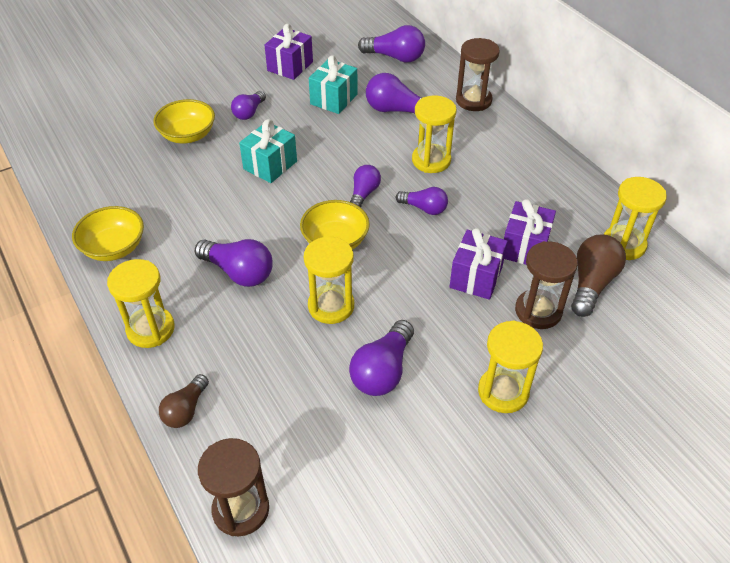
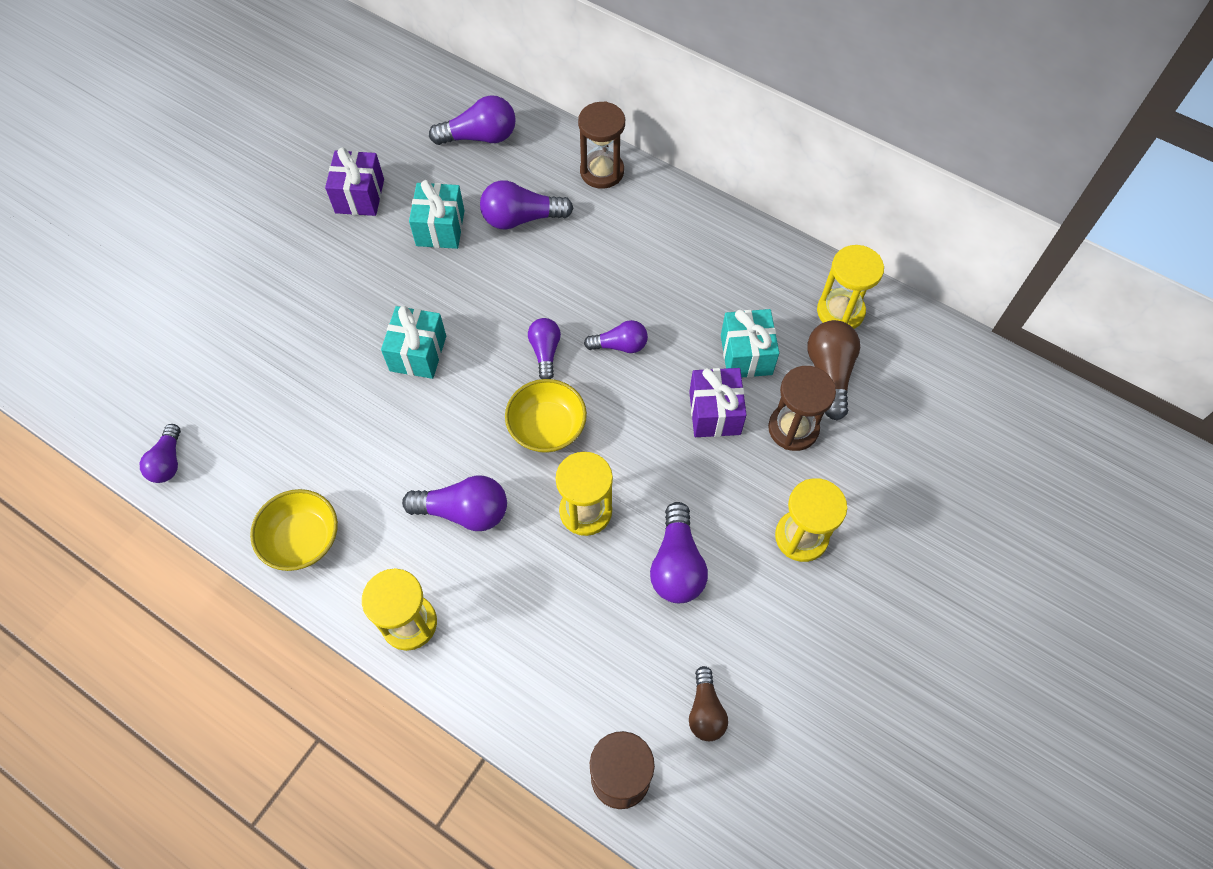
camera: 25 degrees left, 15 degrees up
(186, 410) = (504, 699): brown light bulb -> brown light bulb (705, 711)
(188, 135) = (293, 348): yellow bowl -> none
(249, 112) = (349, 286): purple light bulb -> purple light bulb (168, 462)
(431, 160) = (596, 276): yellow hourglass -> none
(524, 247) = (746, 355): purple gift -> turquoise gift

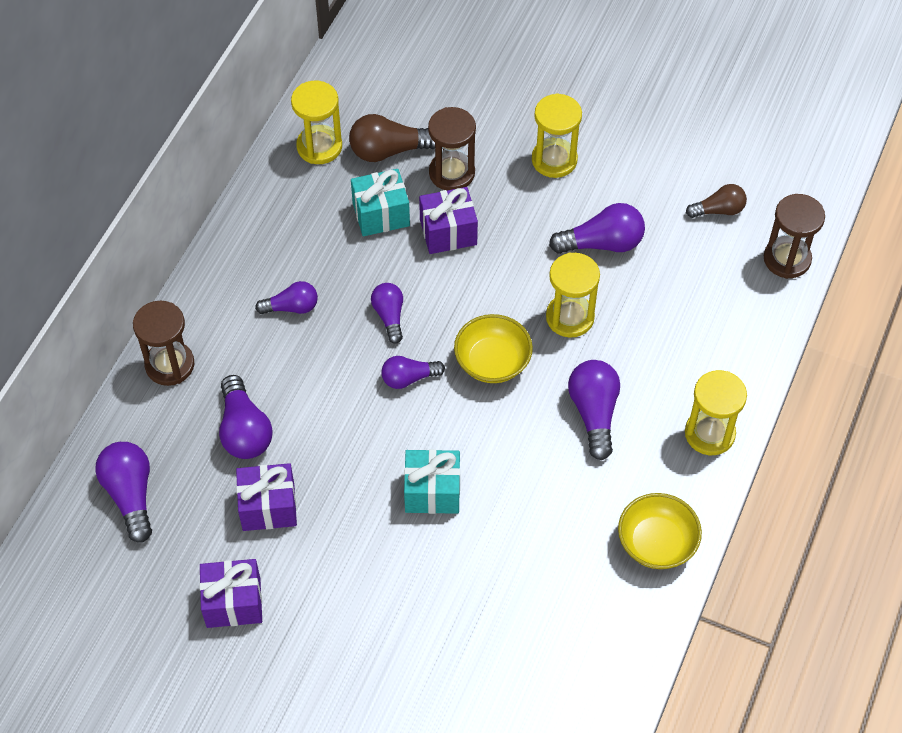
camera: 100 degrees left, 5 degrees down
(168, 462) = (607, 696): purple light bulb -> purple light bulb (291, 307)
(440, 228) = (268, 507): turquoise gift -> purple gift

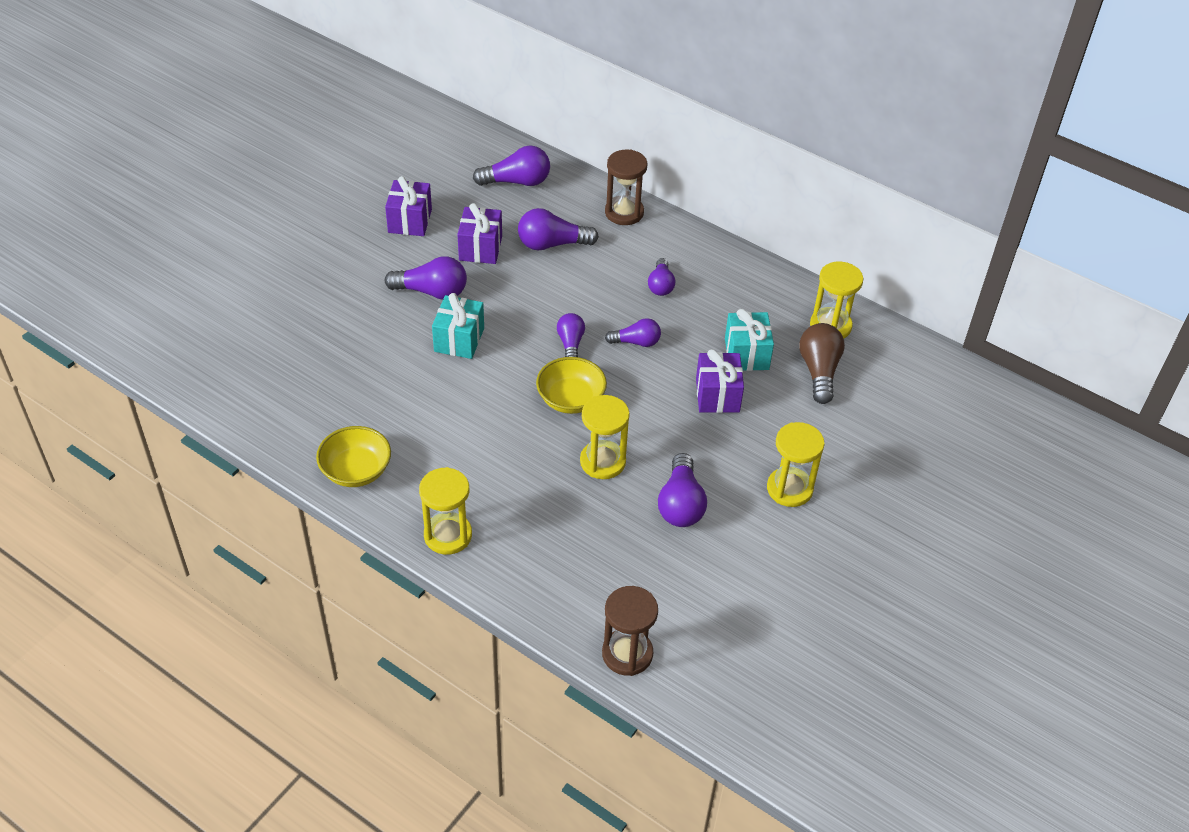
camera: 100 degrees right, 10 degrees down
(452, 173) = (785, 410): brown hourglass -> none
(594, 413) = (497, 457): purple light bulb -> purple light bulb (432, 292)
(718, 210) = (702, 610): brown light bulb -> none

